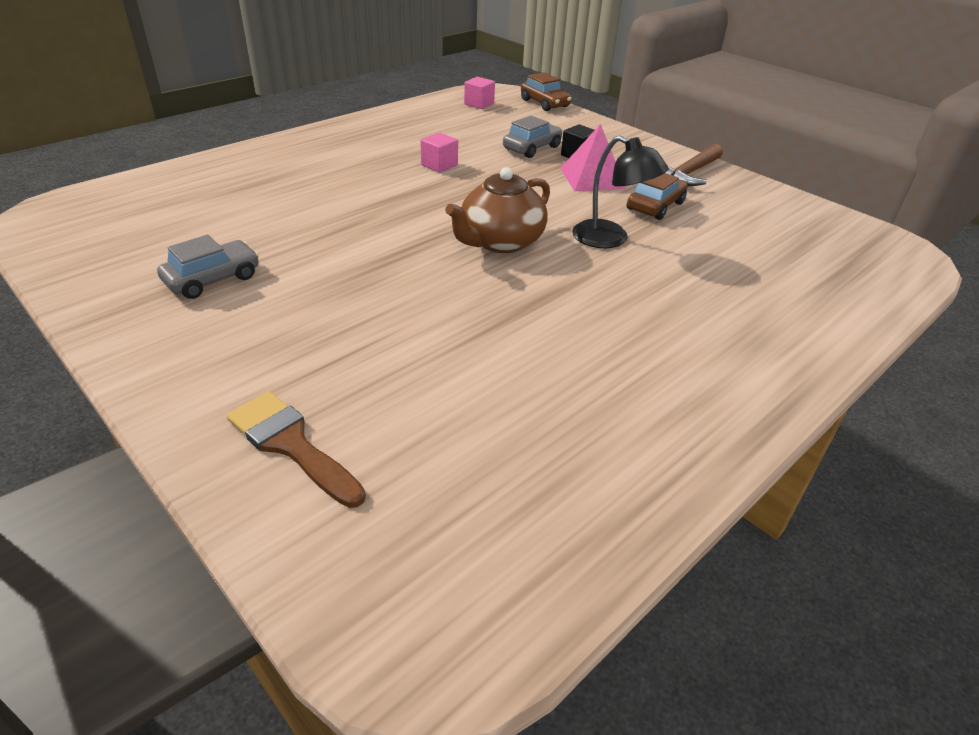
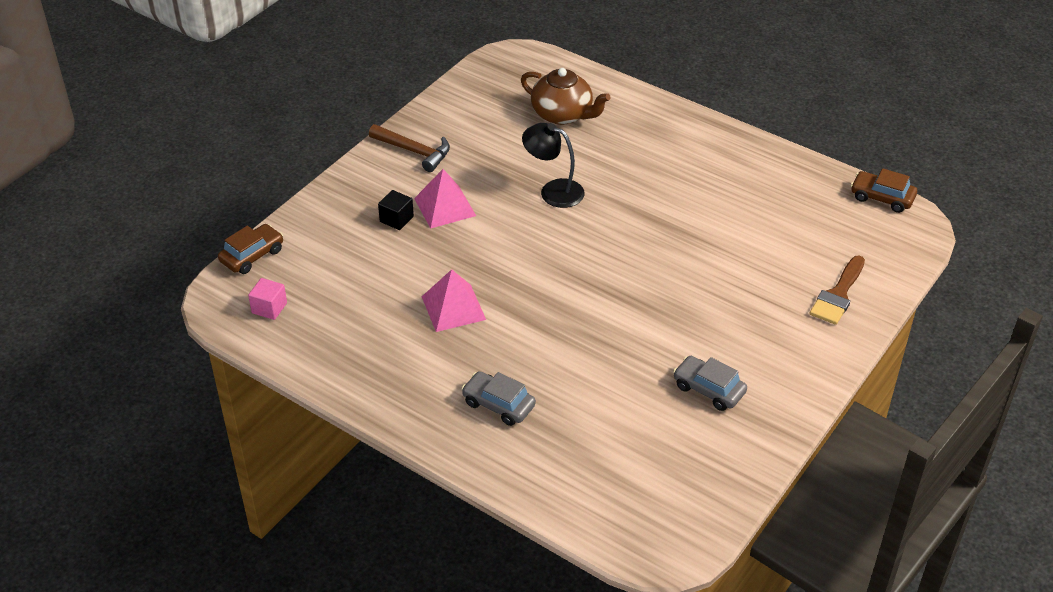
camera: 100 degrees left, 5 degrees up
(439, 165) = (453, 308): pink cube -> pink pyramid
(500, 242) = (584, 247): brown teapot -> brown teapot (563, 114)
(532, 148) = (388, 251): grey car -> grey car (498, 404)
(610, 239) = (553, 191): black lamp -> black lamp turned 90 degrees counterclockwise
(655, 206) = (486, 169): brown car -> brown car (882, 198)

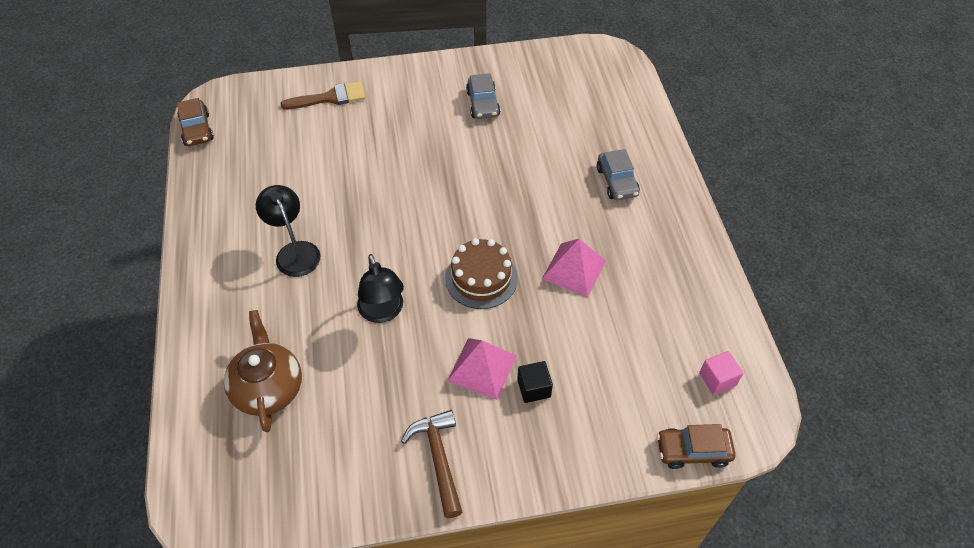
camera: 135 degrees left, 10 degrees up
(515, 254) = (481, 278): none -> brown cake
(667, 181) = (295, 251): none -> black lamp

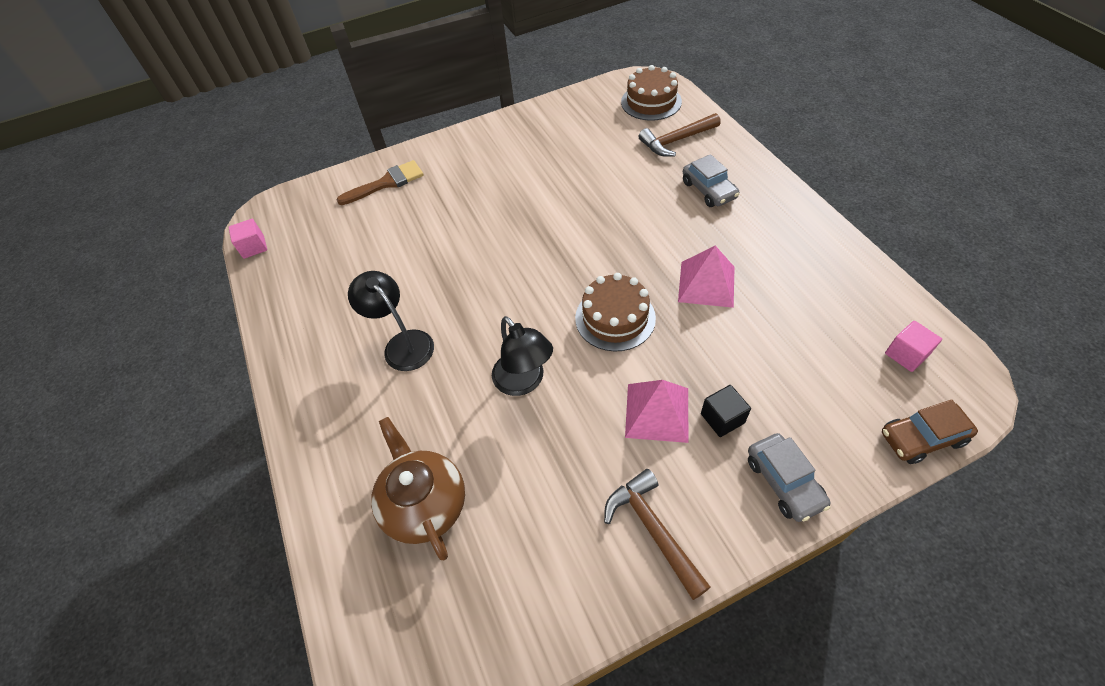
camera: 10 degrees left, 0 degrees up
(197, 129) = (254, 247): brown car -> pink cube
(483, 104) = (544, 152): grey car -> grey car (784, 482)
(603, 77) = (651, 102): none -> brown cake
(609, 124) = (676, 141): none -> brown hammer

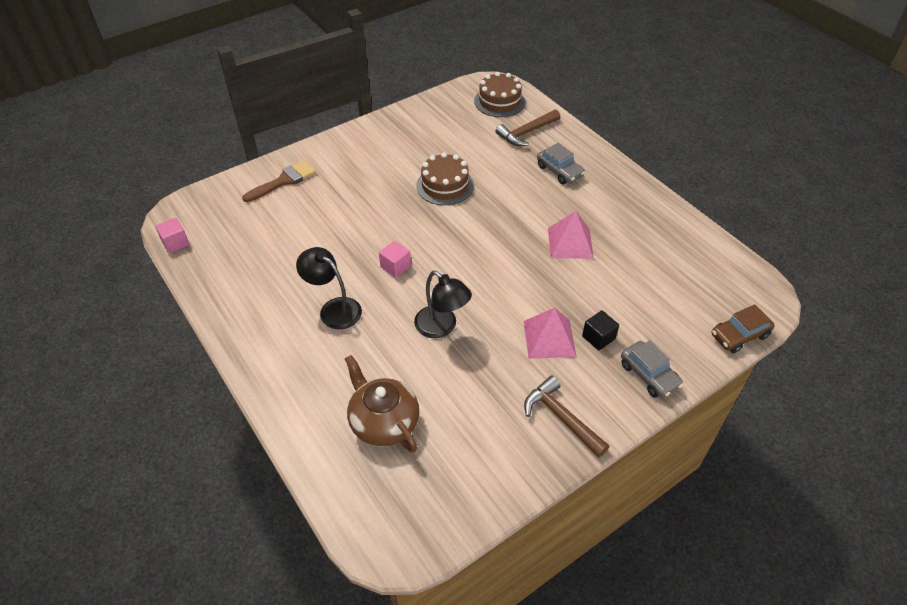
camera: 15 degrees left, 5 degrees down
(615, 318) = (504, 274): brown cake -> brown cake (445, 185)
(906, 354) = (722, 281): pink cube -> pink cube (395, 266)

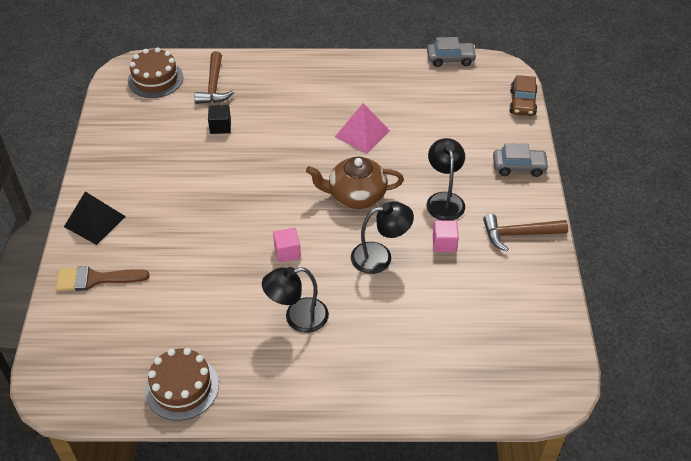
camera: 55 degrees left, 0 degrees up
(175, 243) = (94, 406): pink cube -> pink cube (444, 243)
(284, 181) = (95, 279): brown brush -> brown brush turned 90 degrees counterclockwise
(335, 151) = (95, 221): none -> black pyramid
(383, 422) = (444, 342): brown teapot -> brown teapot (355, 196)
(445, 185) = (223, 170): brown cake -> brown cake (182, 387)
(549, 338) = (444, 200): pink pyramid -> black lamp
(559, 171) = (279, 94): grey car -> grey car (450, 59)
(598, 337) = (466, 173): black cube -> black cube (220, 126)

